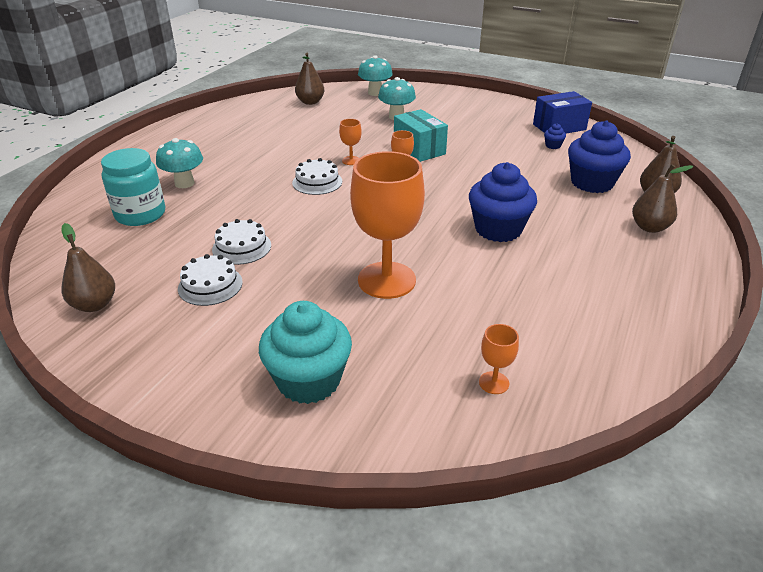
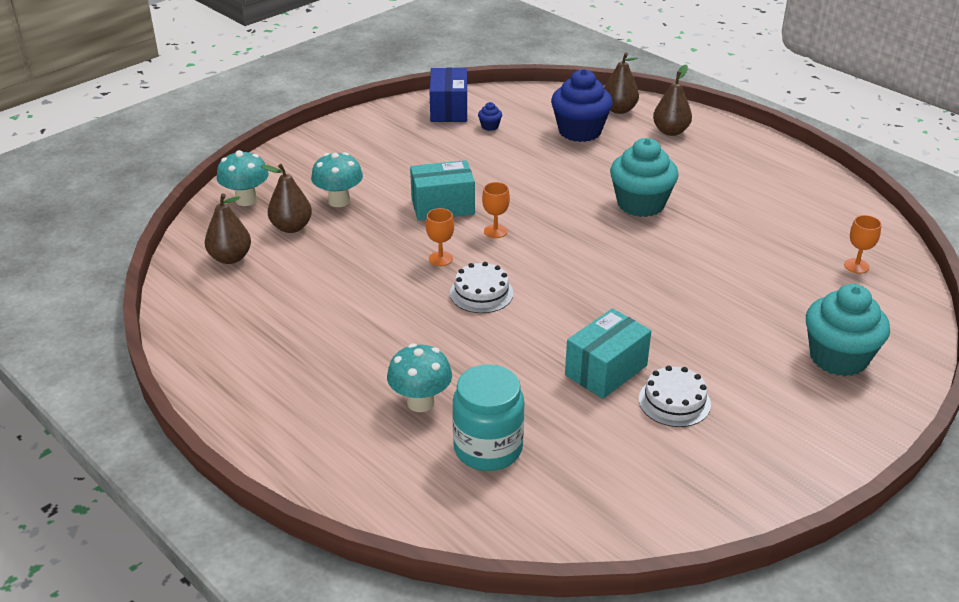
camera: 70 degrees left, 0 degrees up
(94, 305) = (684, 494): brown pear -> brown pear (291, 227)
(242, 247) = (606, 370): white cake -> turquoise box
(386, 280) = (703, 286): orange goblet -> none
(498, 229) = (640, 204): blue cupcake -> turquoise cupcake

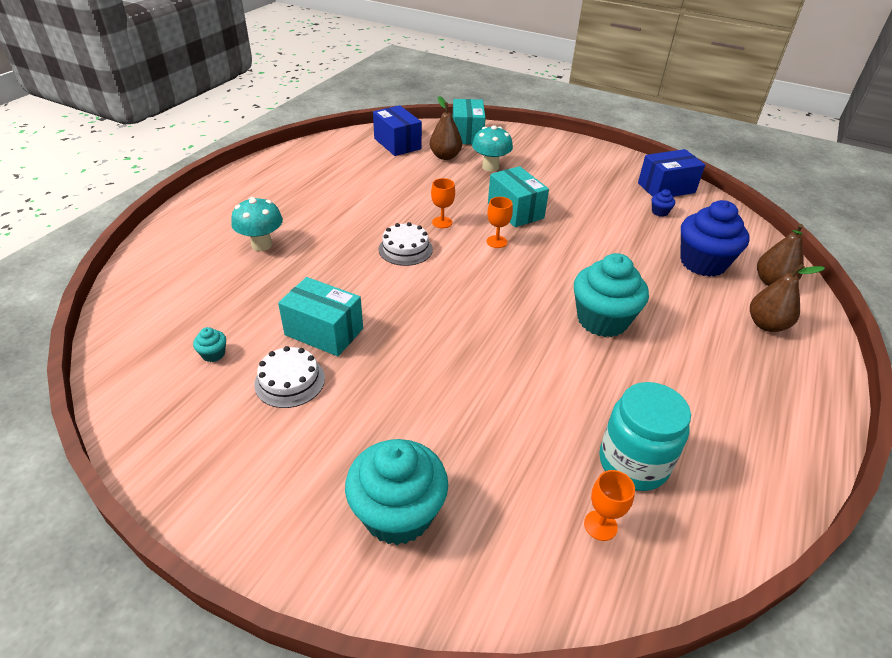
camera: 70 degrees right, 5 degrees up
(230, 258) = (397, 144): brown pear -> blue box
(246, 200) = (467, 135): turquoise mushroom -> turquoise box
(488, 448) = (214, 283): turquoise jar -> turquoise jar (633, 463)
(619, 454) = (213, 354): none -> turquoise cupcake

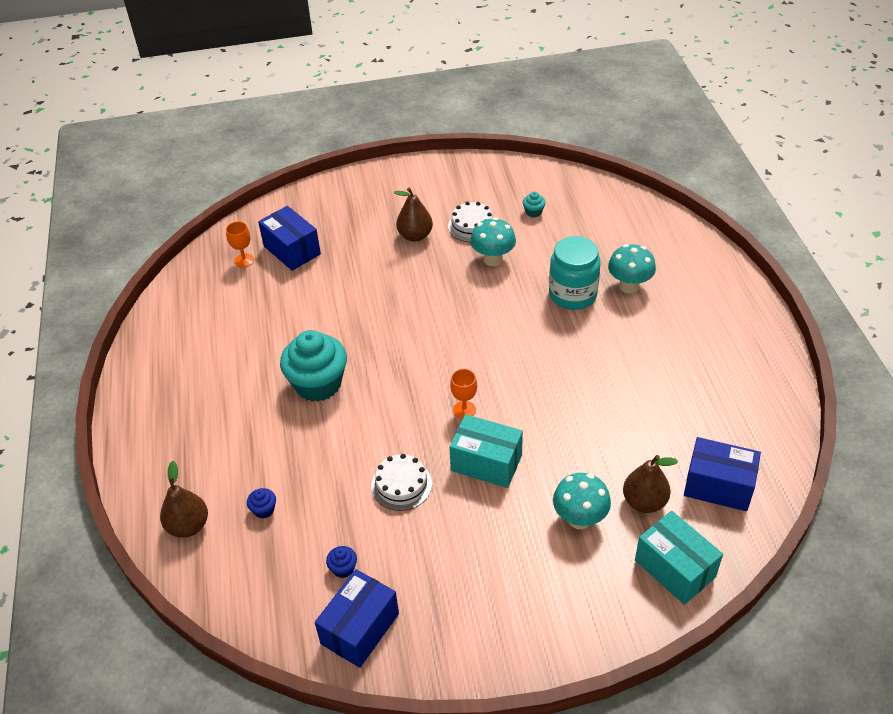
camera: 145 degrees right, 5 degrees up
(324, 332) = (493, 259): turquoise box -> turquoise mushroom
(398, 513) = (346, 211): turquoise cupcake -> none
(405, 249) = (526, 352): white cake -> white cake (401, 485)
(442, 222) = (532, 400): orange goblet -> none
(523, 496) = (292, 250): none -> blue box
(633, 463) = (242, 298): turquoise jar -> turquoise jar (572, 295)
(703, 263) = (264, 510): blue cupcake -> blue cupcake, size x0.40
(766, 324) = (183, 464): brown pear -> brown pear (415, 236)

